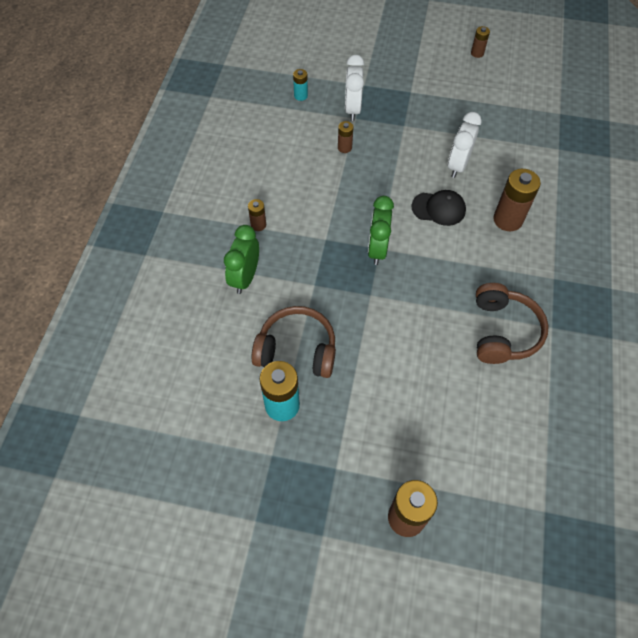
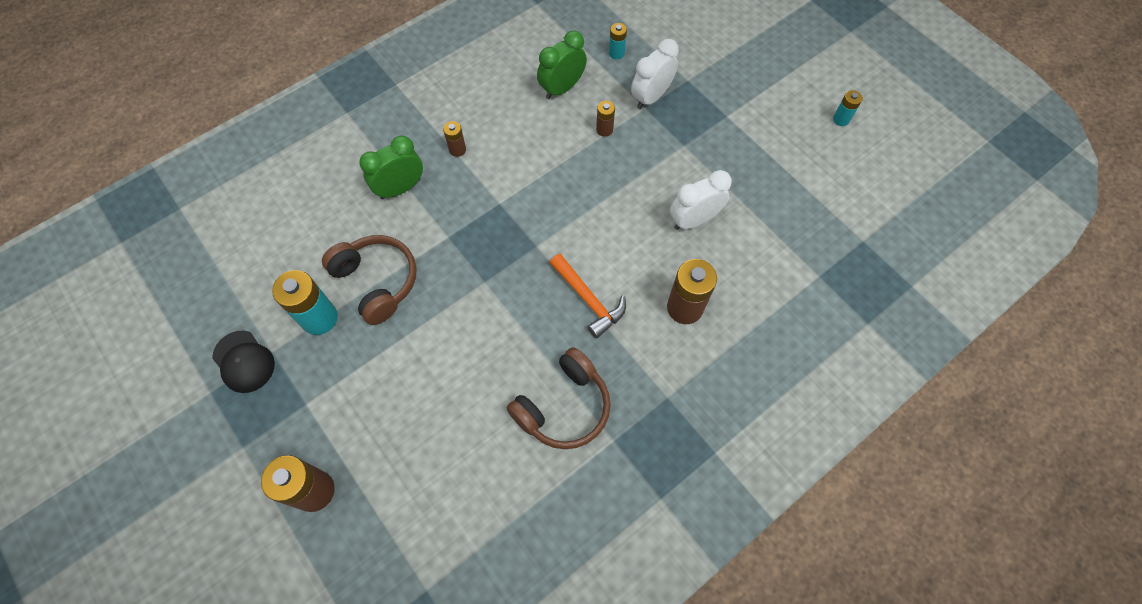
camera: 40 degrees right, 5 degrees up
(377, 249) = (533, 245): green clock -> green clock (562, 88)
(439, 208) = (630, 248): black cap -> black cap (244, 362)
(447, 257) = (588, 300): none -> orange hammer
(477, 53) = (841, 119): brown battery -> turquoise battery

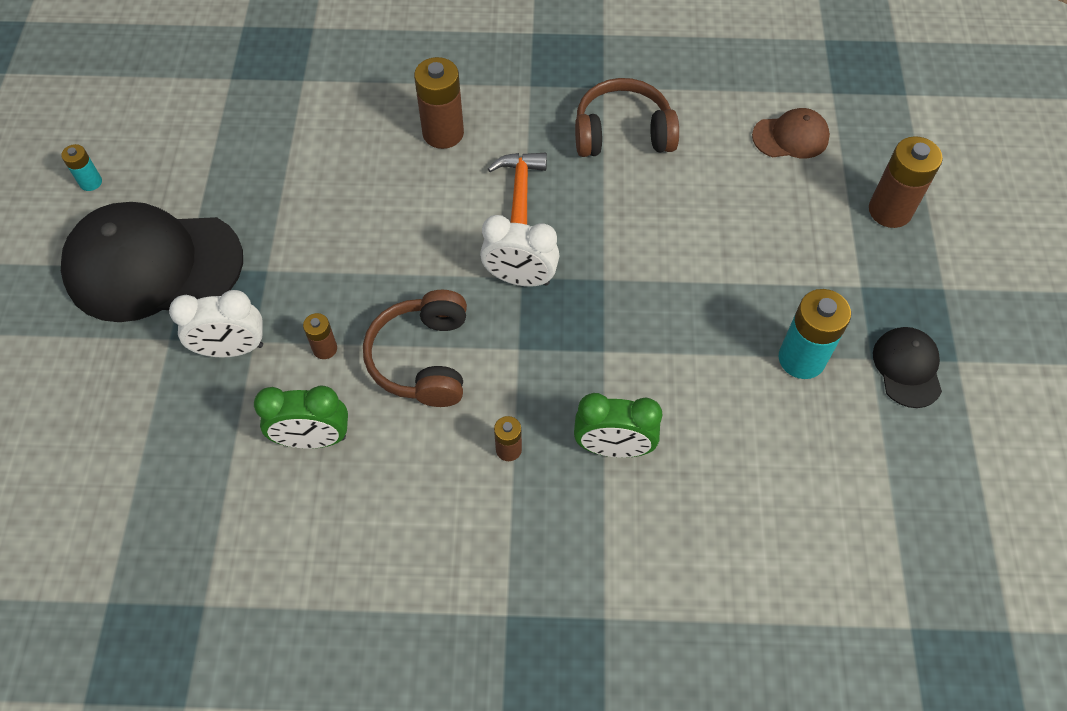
camera: 140 degrees left, 5 degrees down
(377, 282) = (715, 355): brown headphones -> brown headphones (423, 359)
(433, 507) = (791, 137): none -> brown cap
(616, 53) = (200, 438): turquoise battery -> none
(694, 220) = (348, 194): white clock -> white clock (520, 278)
(745, 104) = (153, 266): none -> black cap

